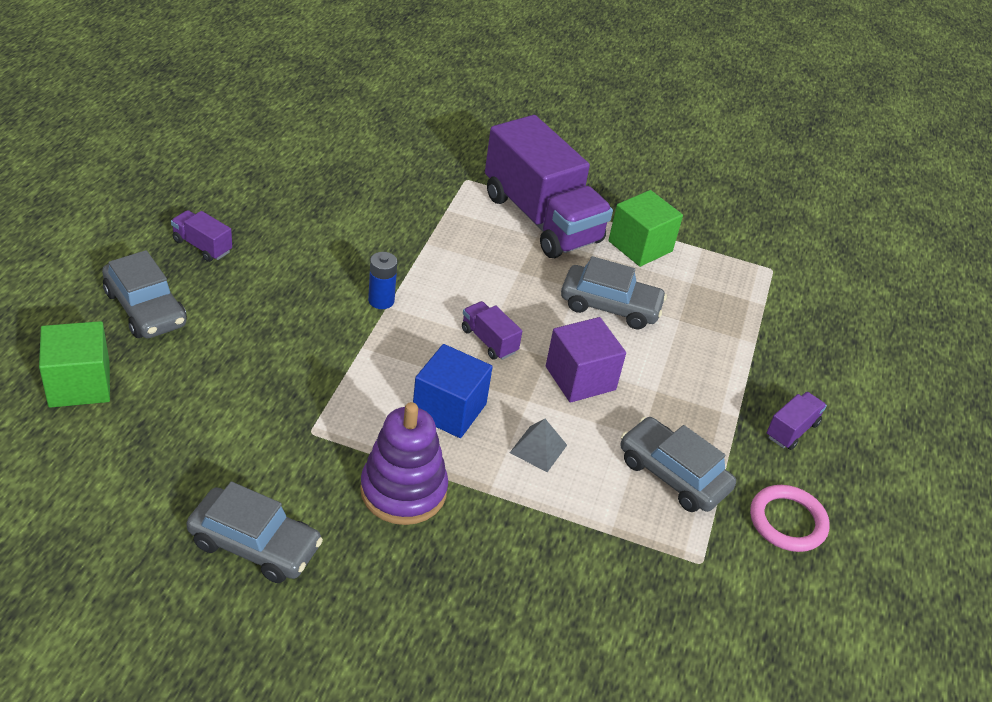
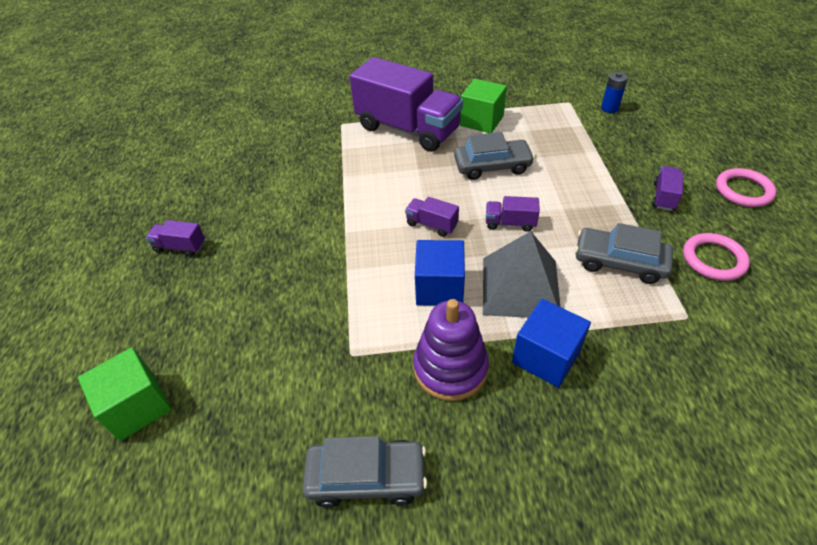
camera: 15 degrees left, 5 degrees up
(145, 308) = (161, 315): grey car -> none
(381, 300) = (338, 229): blue battery -> blue battery (609, 108)
(511, 527) = (546, 357): none -> blue cube
(538, 448) = (520, 287): grey pyramid -> grey pyramid, size x2.15
(580, 378) = (510, 223): purple cube -> purple truck
(899, 467) = (743, 190): none -> pink ring

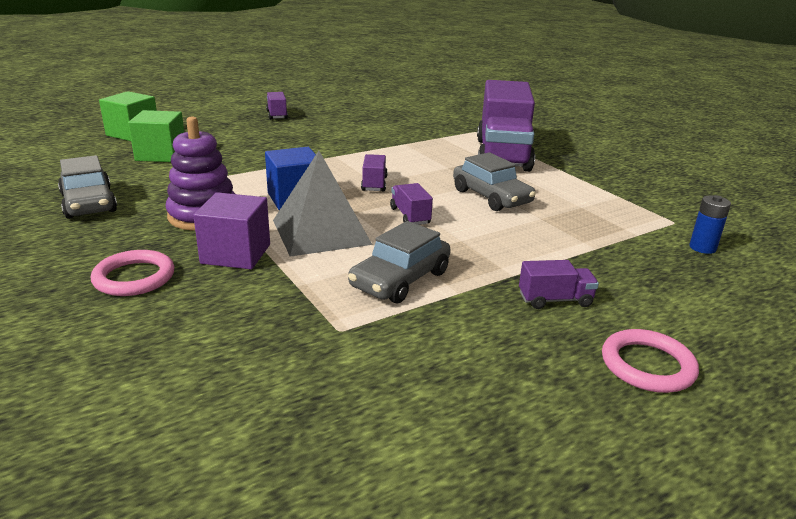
camera: 60 degrees right, 20 degrees down
(481, 121) = (563, 182): green cube -> green cube (161, 155)
(546, 357) = (236, 254): blue cube -> purple cube
(619, 262) = (400, 279): grey car -> grey car turned 135 degrees counterclockwise
(713, 259) = (461, 344): pink ring -> pink ring (134, 277)

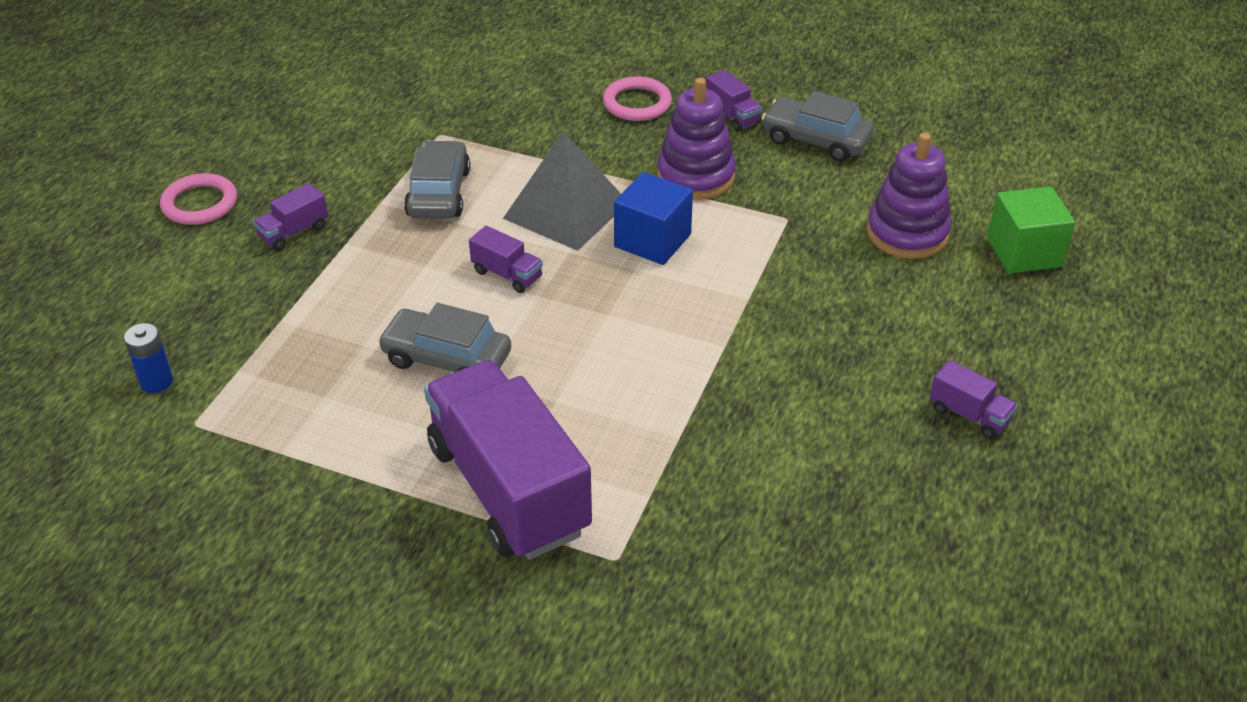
camera: 145 degrees right, 15 degrees up
(161, 155) = (907, 233): green cube -> purple stacking toy
(236, 254) = (600, 154): purple cube -> none
(374, 184) = (604, 310): purple truck -> purple truck (732, 115)

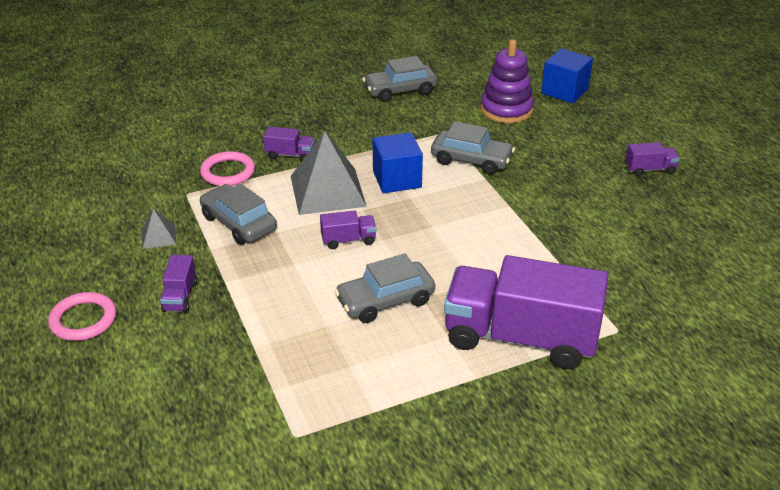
camera: 45 degrees left, 5 degrees down
(156, 382) = (230, 433): blue battery -> none
(357, 163) = (158, 236): none -> grey pyramid
(637, 103) = (279, 119): pink ring -> pink ring (228, 172)
(695, 176) = (369, 138): purple stacking toy -> none
(732, 115) = (340, 100): purple truck -> purple truck (290, 155)
(767, 268) = (471, 160): none -> grey car
(1024, 252) = (564, 91): green cube -> blue cube

